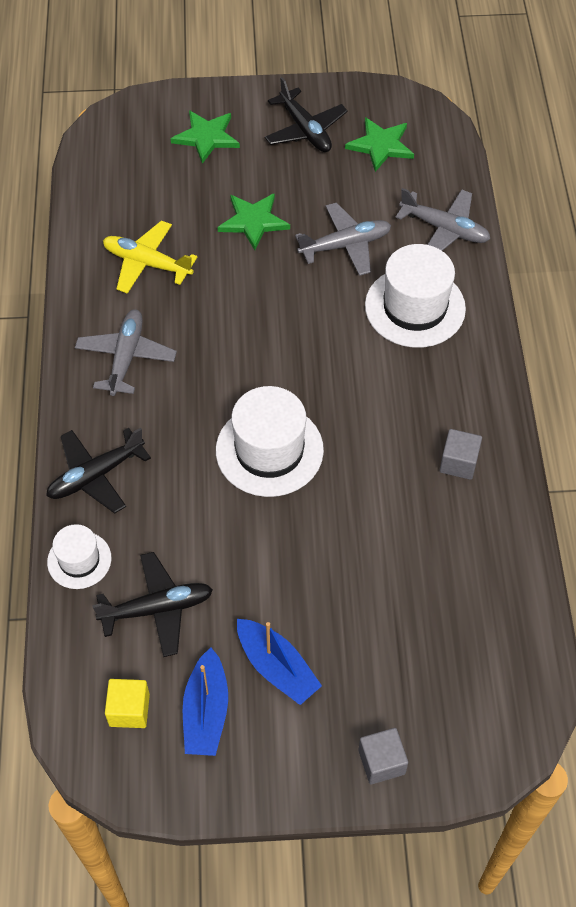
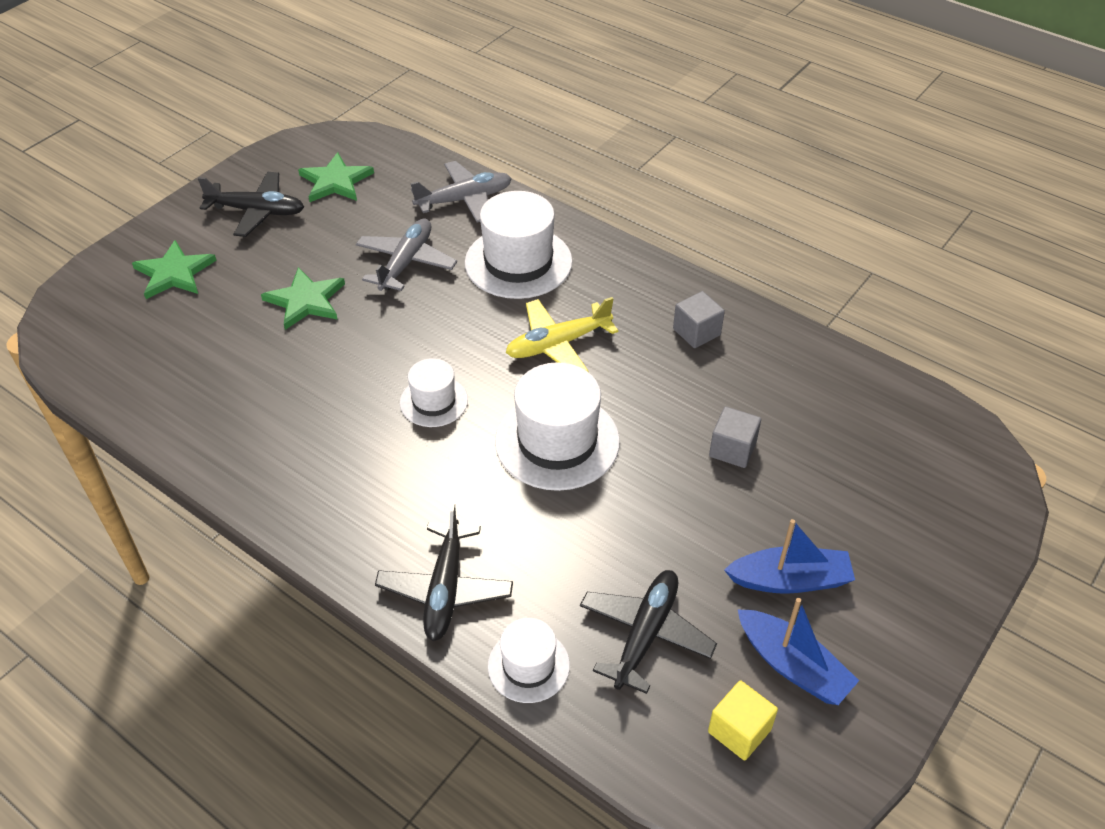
camera: 50 degrees left, 10 degrees down
(126, 357) = (339, 480): grey plane -> none
(147, 263) = (254, 398): yellow plane -> yellow plane (558, 344)
(236, 357) = (434, 401): none -> white hat
(381, 762) = (946, 565): grey cube -> grey cube (732, 449)

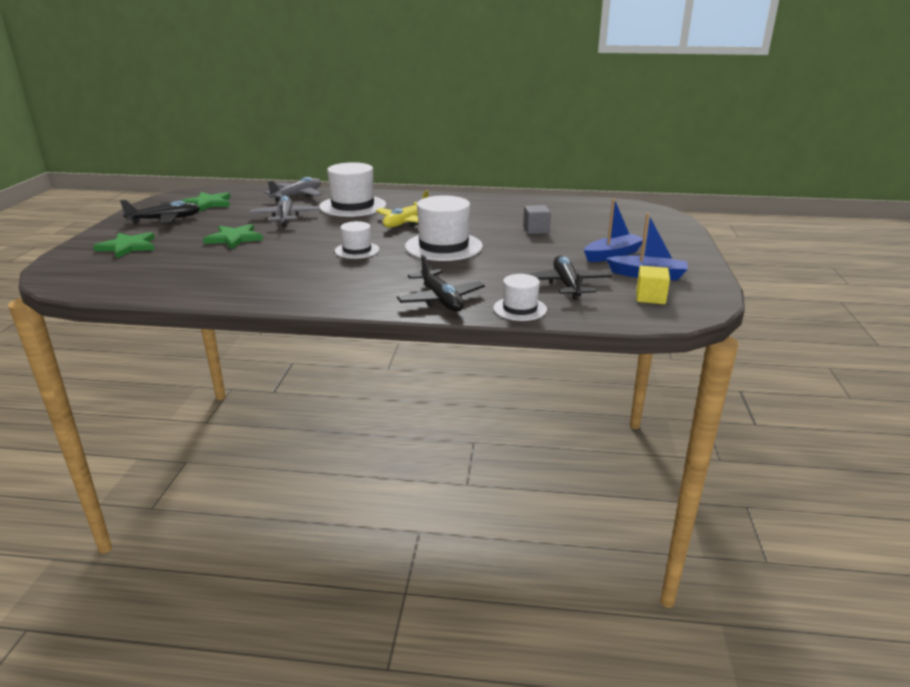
camera: 30 degrees left, 20 degrees down
(696, 332) = (474, 206): grey cube -> none

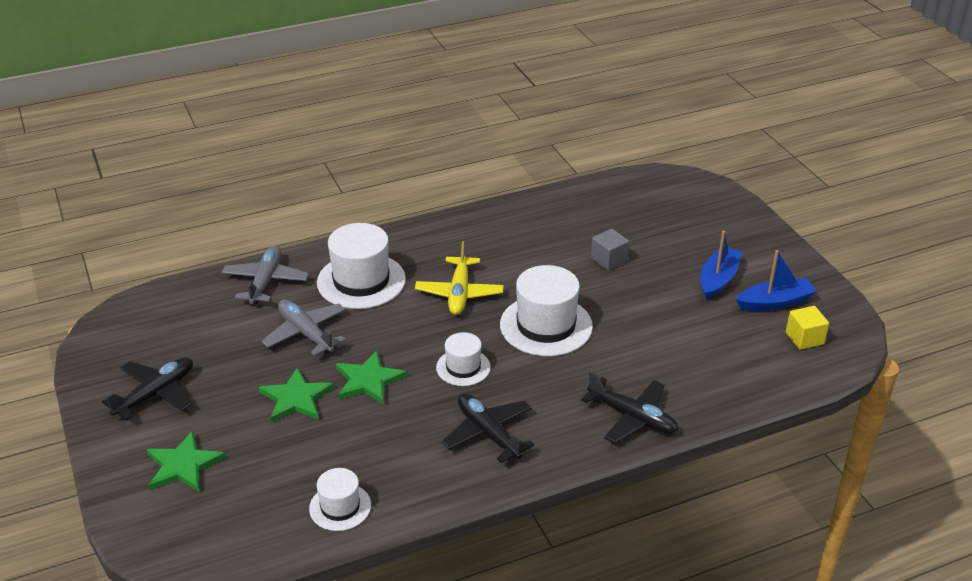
camera: 30 degrees left, 10 degrees up
(208, 203) = (167, 339): green star -> green star (368, 380)
(520, 309) = (713, 402): white hat -> white hat (340, 507)
(567, 285) = (720, 347): black plane -> black plane (488, 433)

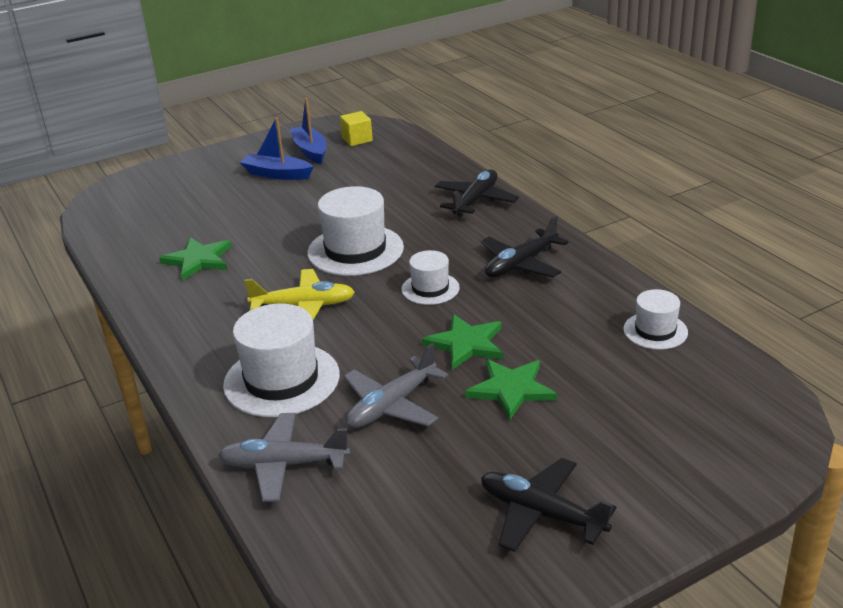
camera: 95 degrees left, 5 degrees down
(183, 465) = (653, 453): green star -> green star (198, 260)
(609, 260) = (244, 226): grey cube -> none

